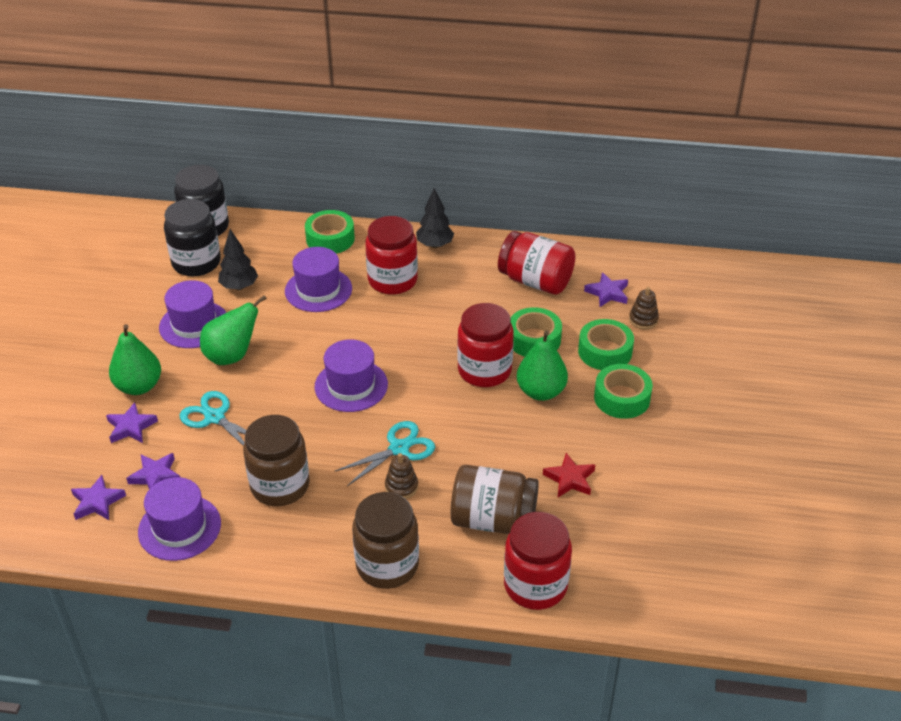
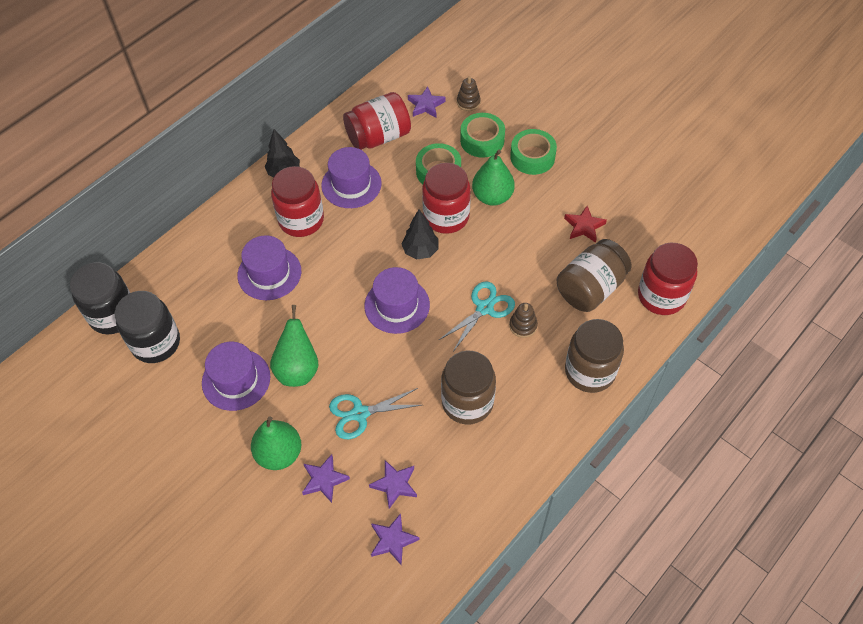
camera: 55 degrees left, 15 degrees up
(179, 527) = (463, 491): purple hat -> purple hat (351, 184)
(239, 286) = (216, 326): black tree -> black tree (420, 251)
(330, 239) = (213, 235): green tape -> none
(399, 448) = (484, 308): turquoise scissors -> turquoise scissors turned 45 degrees clockwise

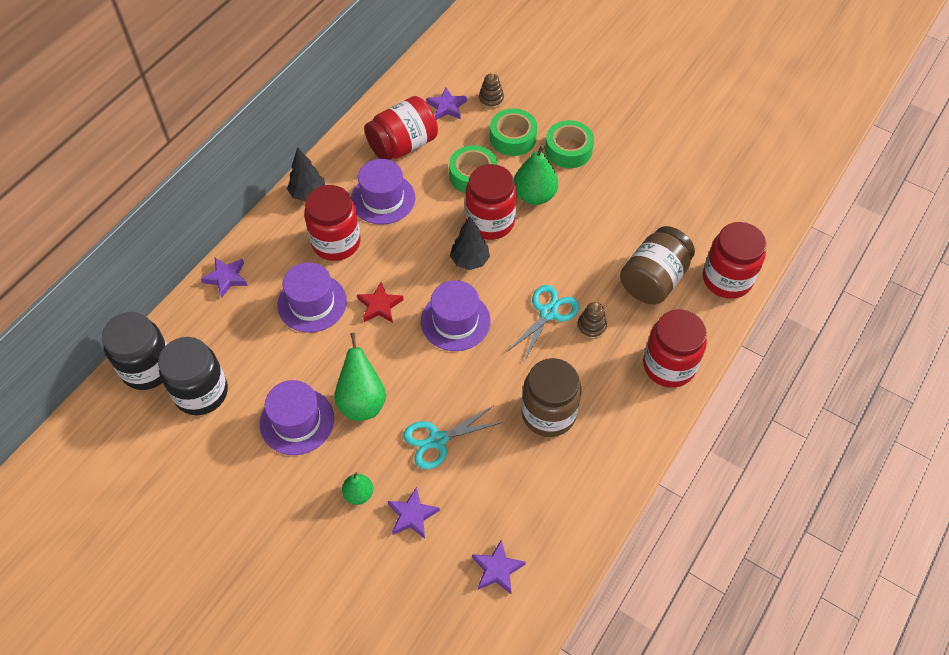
camera: 10 degrees left, 0 degrees up
(279, 454) = (359, 494): green pear -> green pear, size x0.58
(395, 484) = (488, 510): purple star -> purple star (226, 278)
(584, 226) = (635, 216): red star -> red star (379, 305)
(590, 371) = (669, 365): brown jar -> red jar

